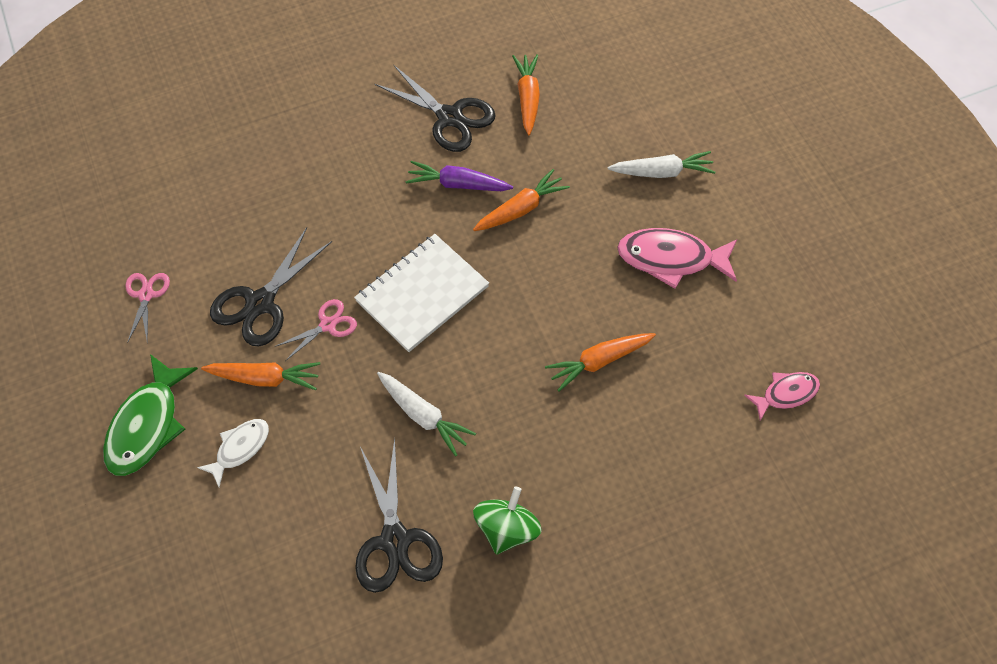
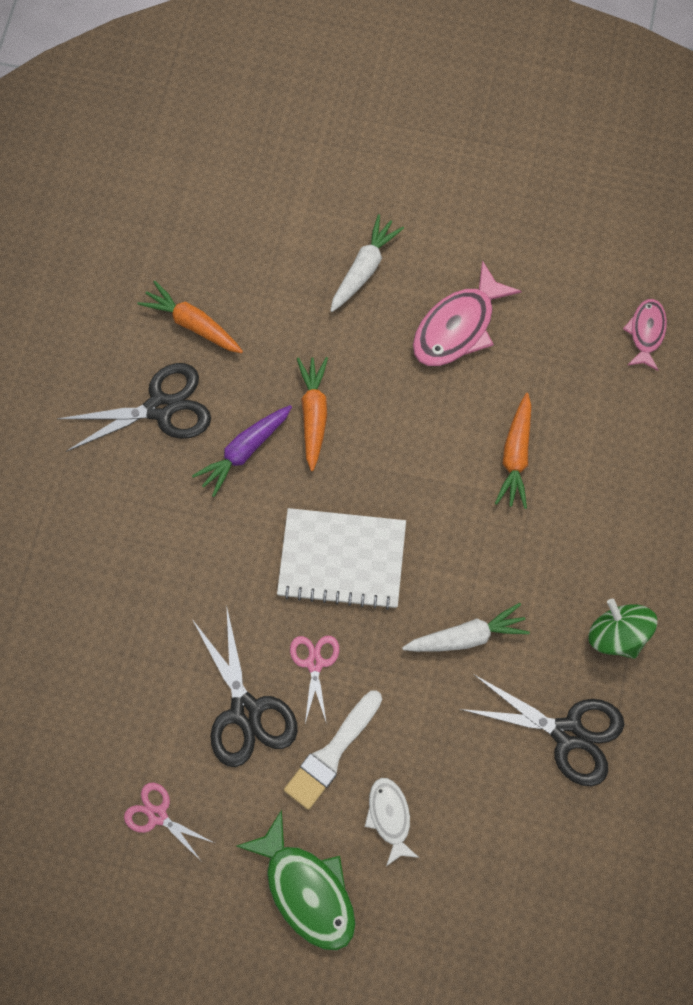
camera: 55 degrees left, 10 degrees up
(265, 378) = (332, 753): orange carrot -> white brush
(422, 294) = (342, 559): white notebook -> white notebook turned 75 degrees counterclockwise

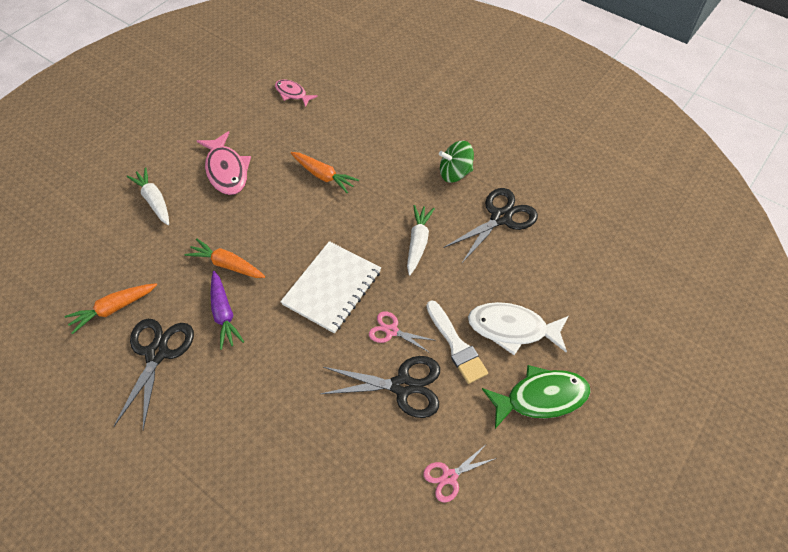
camera: 65 degrees left, 15 degrees down
(389, 817) = (512, 329): white fish -> white fish, size x1.68

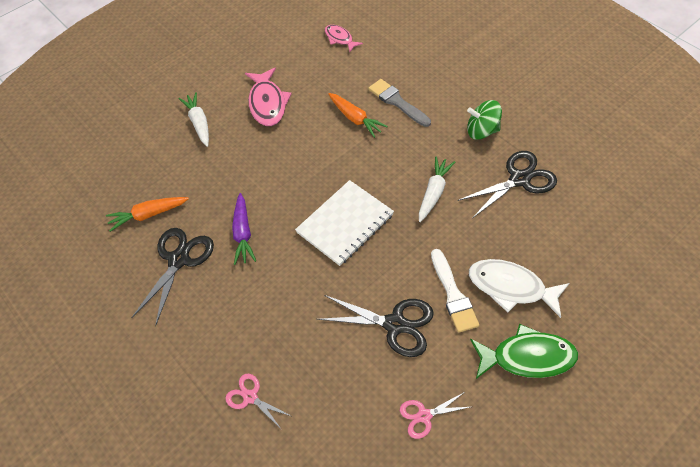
camera: 15 degrees right, 0 degrees up
(227, 264) = (253, 189): orange carrot -> none
(364, 153) = (397, 102): none -> grey brush
(391, 331) = (393, 271): pink scissors -> pink scissors (250, 397)

